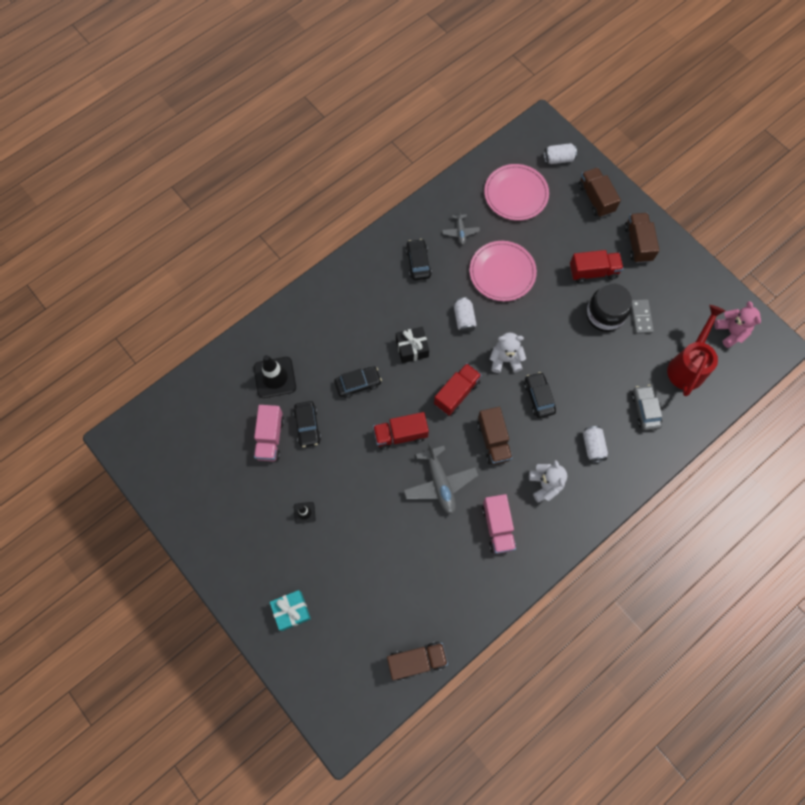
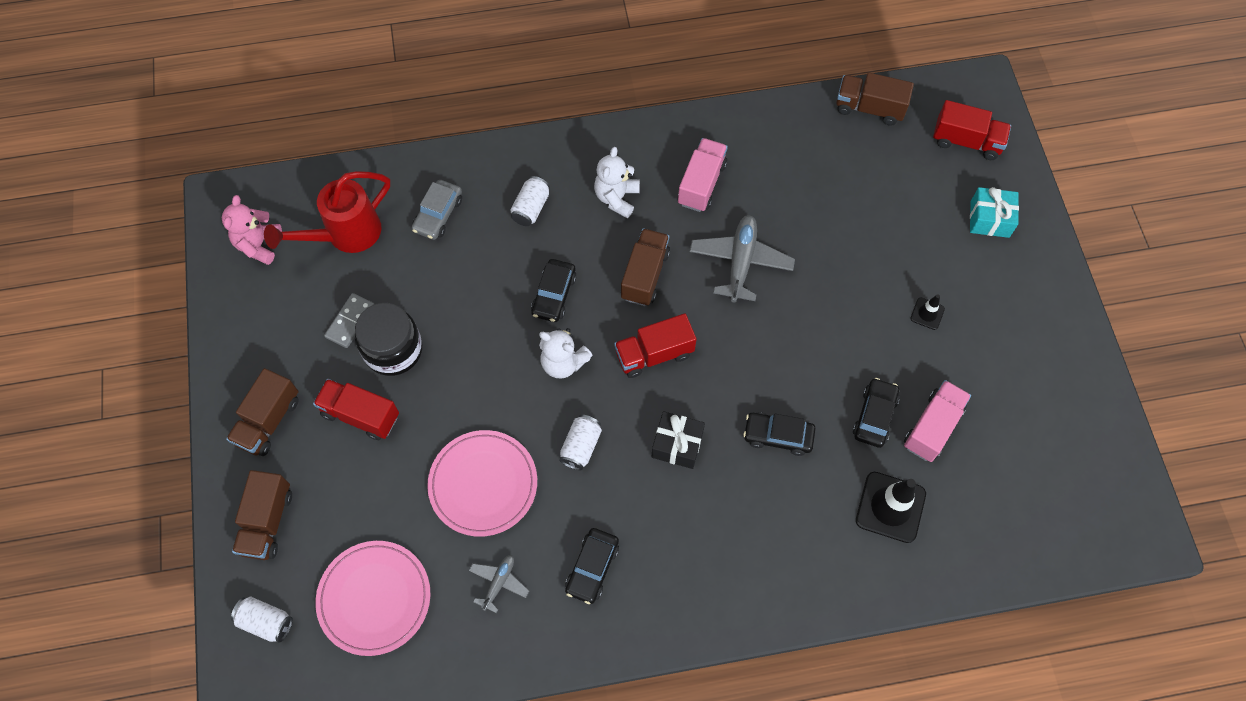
camera: 150 degrees left, 5 degrees down
(400, 434) = (757, 342): red truck -> red truck (966, 141)

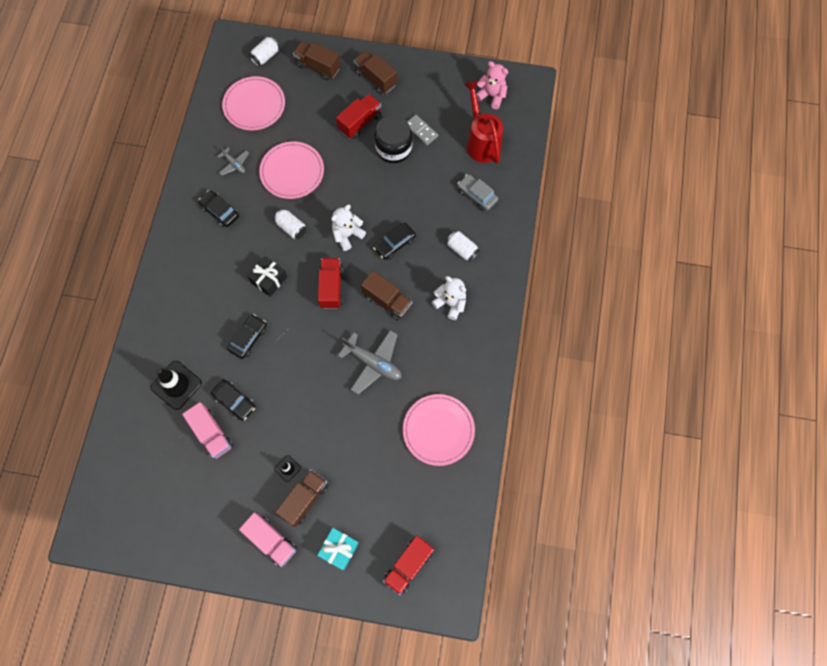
camera: 110 degrees right, 5 degrees up
(554, 295) = (394, 244): black car -> black car turned 75 degrees counterclockwise
(701, 184) = (441, 361): pink truck -> pink truck (271, 540)
(793, 159) = (438, 430): none -> pink plate
(869, 108) = (462, 505): brown truck -> brown truck (304, 499)

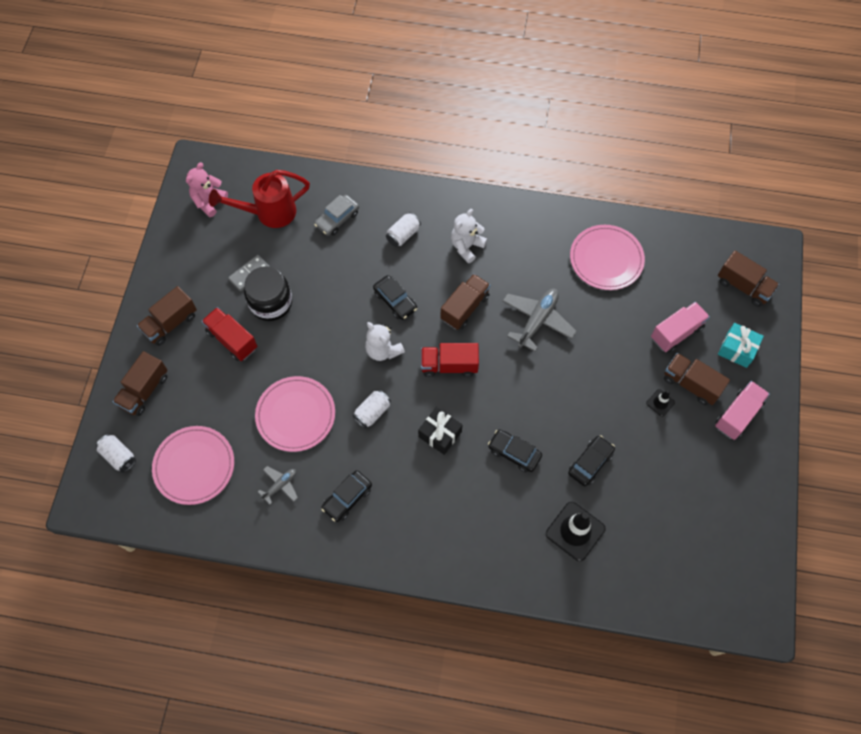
camera: 90 degrees left, 5 degrees down
(212, 434) = (630, 485): pink truck -> pink truck (676, 333)
(408, 565) = (743, 286): red truck -> brown truck

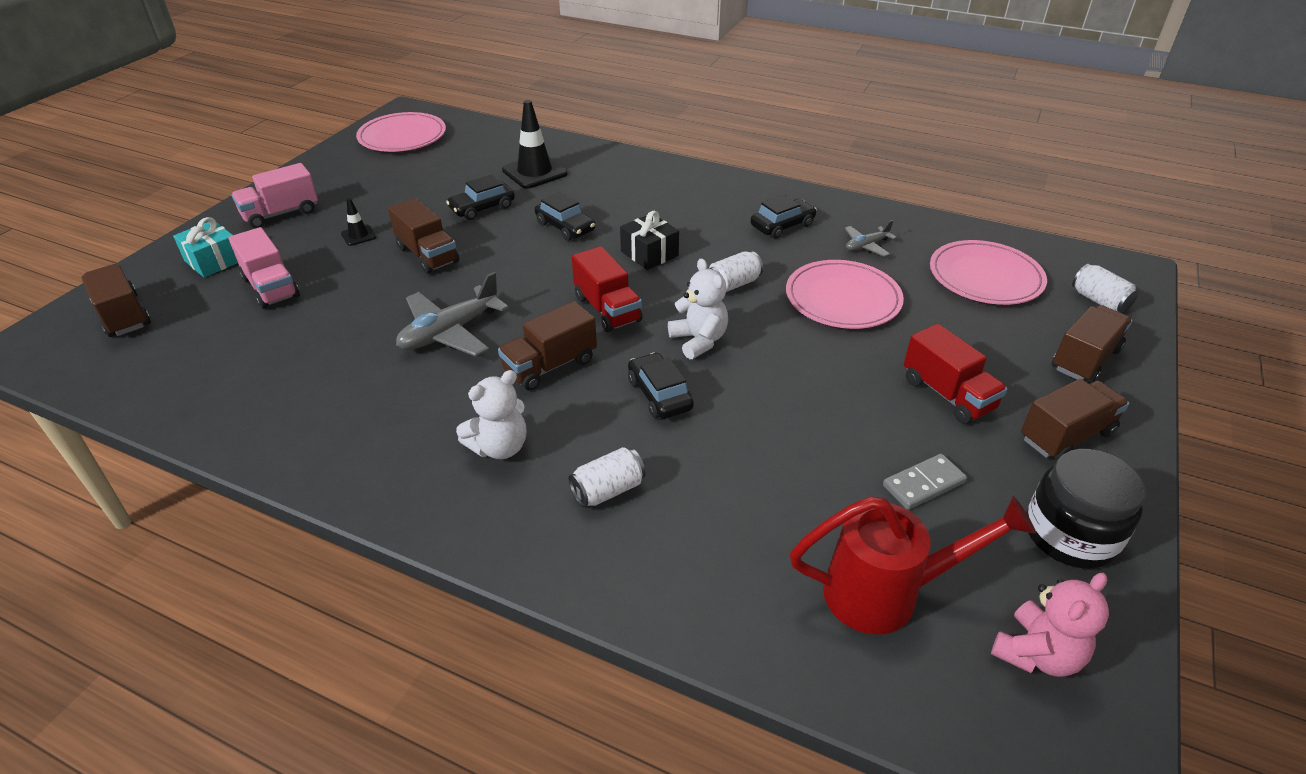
camera: 165 degrees left, 25 degrees down
(271, 302) = (880, 432): black jar -> black jar (1070, 535)
(337, 219) = (734, 548): grey car -> none
(449, 365) = (607, 309): red truck -> red truck turned 45 degrees clockwise
(606, 259) = (282, 384): pink plate -> pink plate (402, 136)
(676, 333) = (271, 287): pink truck -> pink truck turned 105 degrees counterclockwise
(691, 384) = (305, 243): brown truck -> brown truck (427, 255)

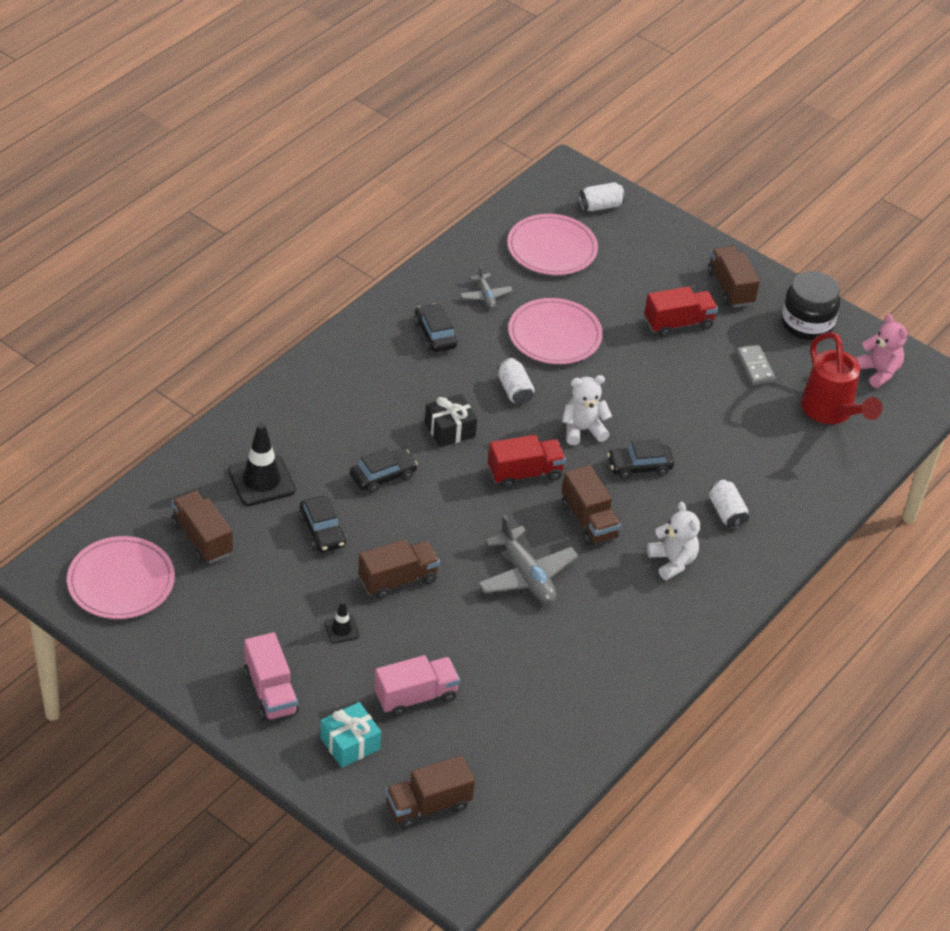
camera: 80 degrees left, 5 degrees up
(887, 593) = (831, 413): red watering can -> red watering can turned 150 degrees clockwise
(1085, 359) = (661, 244): brown truck -> brown truck (202, 538)

